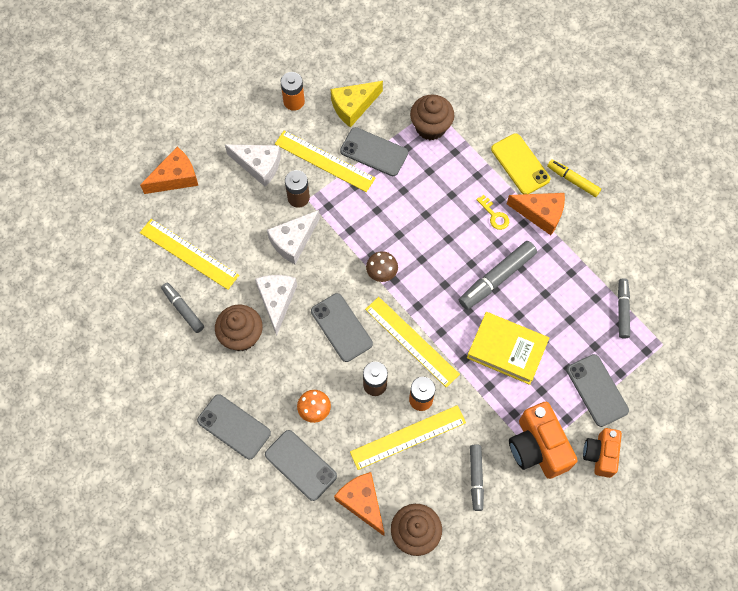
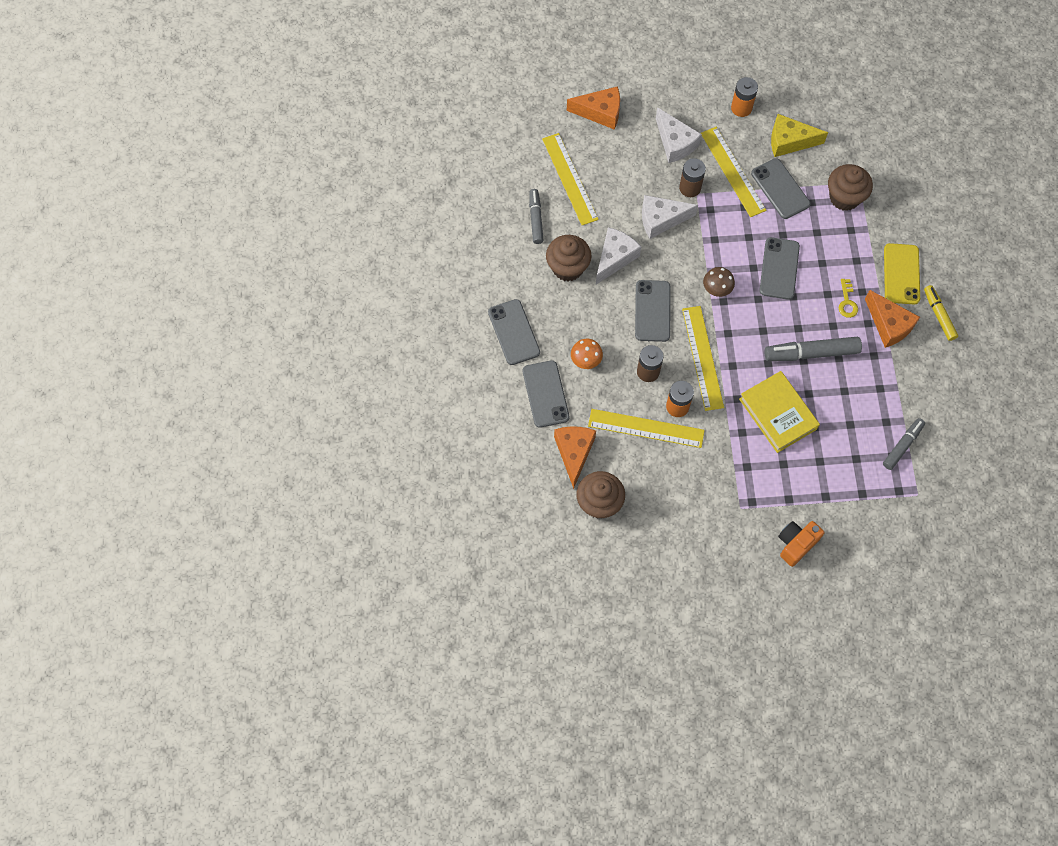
camera: 35 degrees right, 0 degrees up
(476, 478) = (678, 494): grey marker -> none
(537, 447) = (747, 505): orange camera -> none
(597, 390) = (831, 494): grey phone -> grey phone (779, 268)

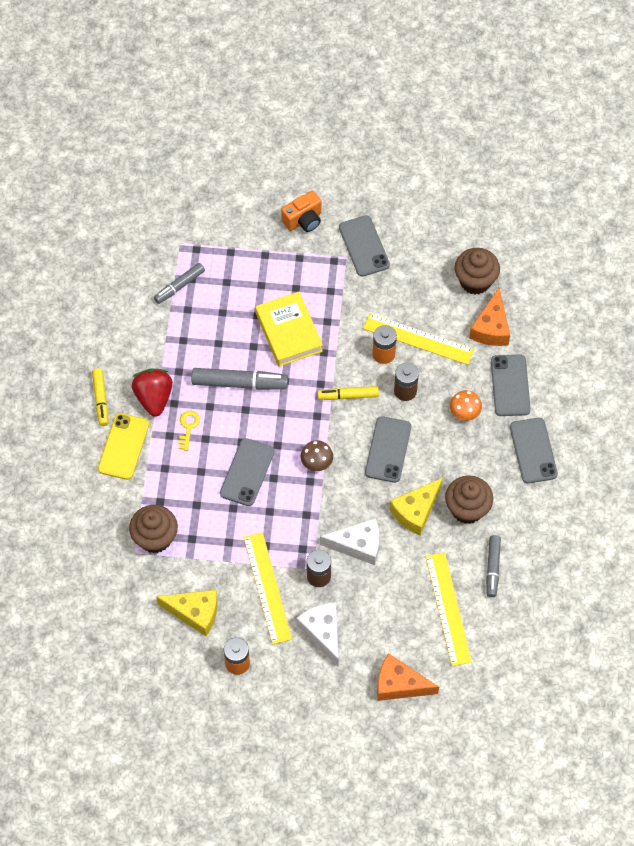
camera: 170 degrees left, 5 degrees down
(614, 258) = (416, 511): white cheese -> yellow cheese
(702, 357) = (348, 396): yellow ruler -> yellow marker
(780, 189) = (221, 559): grey phone -> grey phone (364, 246)
(889, 325) = (154, 398): orange cheese -> red strawberry

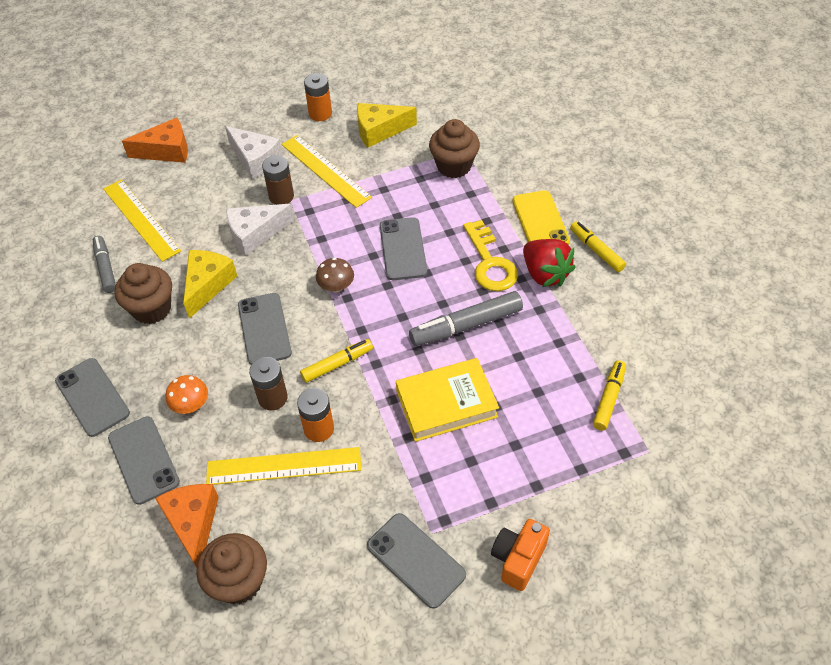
camera: 155 degrees right, 10 degrees down
(179, 286) = (608, 398): grey marker -> yellow marker
(188, 427) = (490, 263): yellow key -> yellow key, size x1.84
(289, 332) = (446, 403): yellow book -> yellow book turned 60 degrees counterclockwise

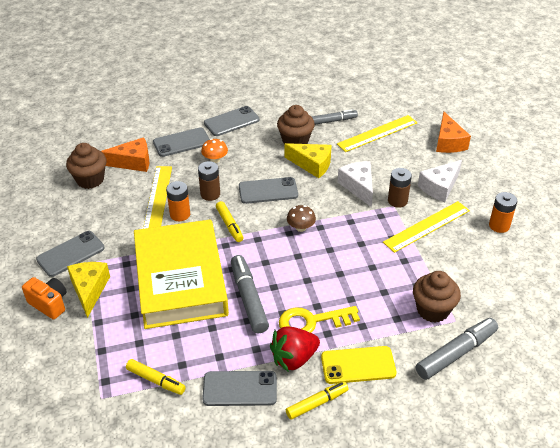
camera: 95 degrees right, 10 degrees down
(379, 131) = (479, 262): yellow cheese -> yellow cheese (89, 290)
(403, 249) = (334, 267): grey phone -> grey phone (240, 389)
(446, 403) = (180, 280): yellow book -> yellow book, size x1.74
(507, 150) = (456, 353): none -> grey marker

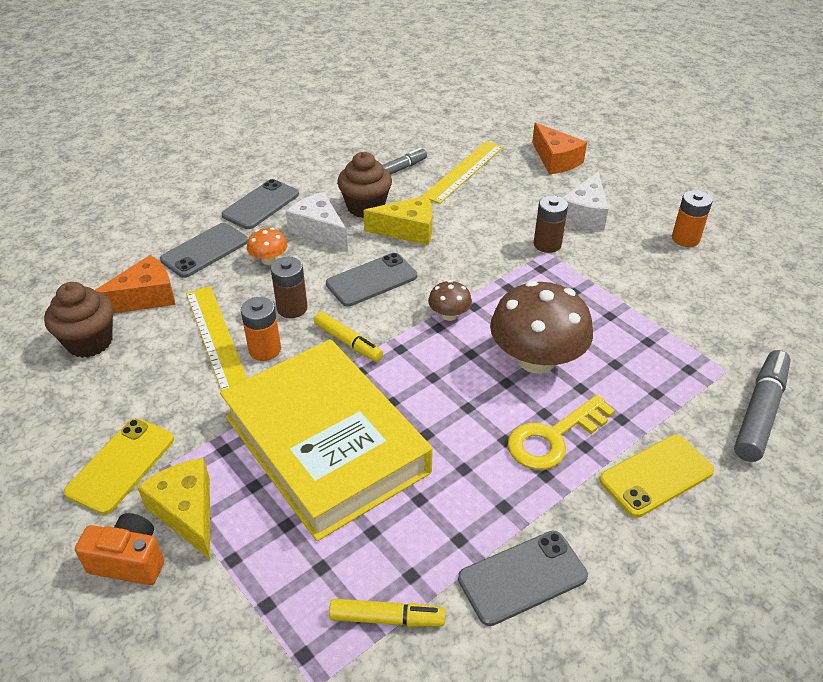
camera: 25 degrees left, 0 degrees up
(71, 254) = (121, 465): grey phone -> yellow phone
(248, 298) = (444, 436): grey marker -> none
(294, 358) = (566, 500): red strawberry -> none
(317, 403) = (643, 553): yellow marker -> none
(335, 272) = (536, 359): none -> brown mushroom
(358, 187) = (487, 241): white cheese -> white cheese (319, 230)
(427, 226) = (605, 264): yellow ruler -> none
(432, 310) = (690, 366): brown cupcake -> none

